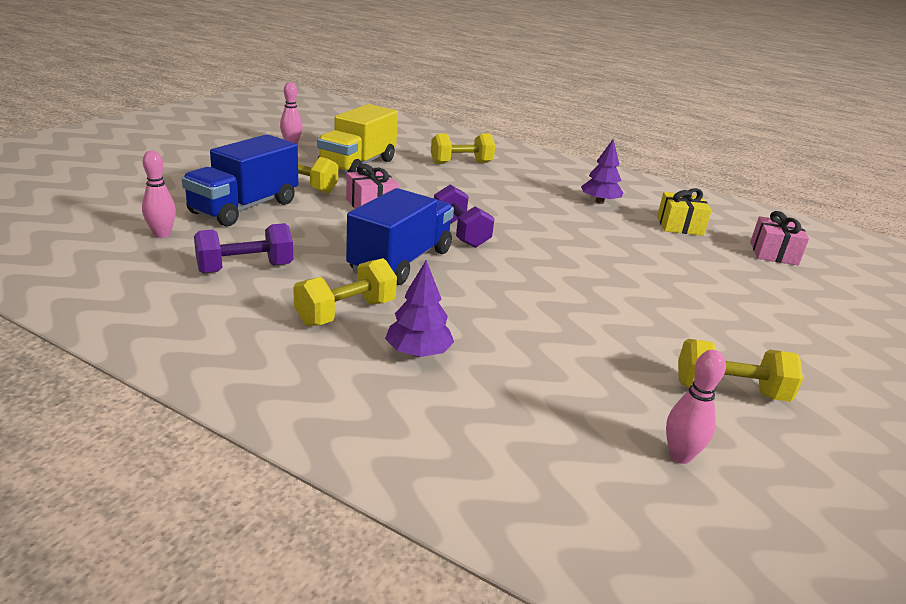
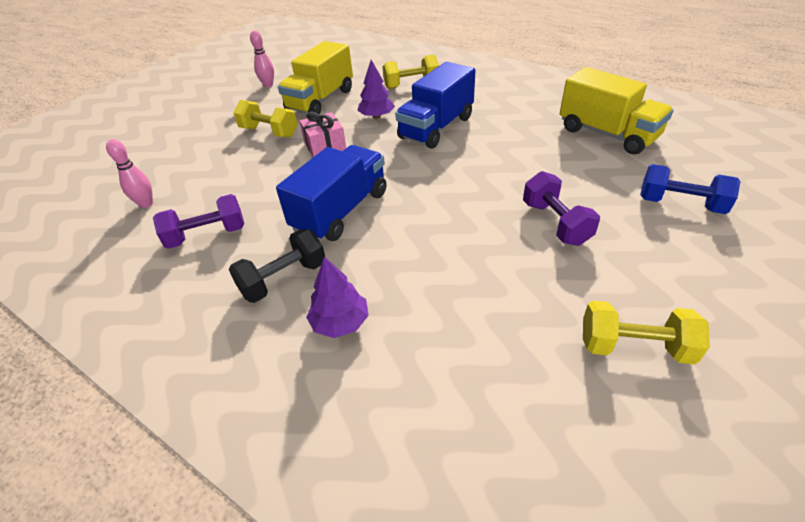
camera: 10 degrees right, 15 degrees up
(244, 207) = (218, 164): blue truck -> blue truck (436, 128)
(346, 313) = (284, 279): yellow dumbbell -> black dumbbell
(460, 233) = (399, 169): purple dumbbell -> purple dumbbell (555, 223)
(599, 202) = (533, 114): purple tree -> purple tree (377, 116)
(679, 226) = (607, 134): yellow gift -> yellow truck
(680, 456) = (573, 439): pink bowling pin -> none
(760, 287) = (680, 204): none -> blue dumbbell
(773, 253) = (698, 157): pink gift -> none

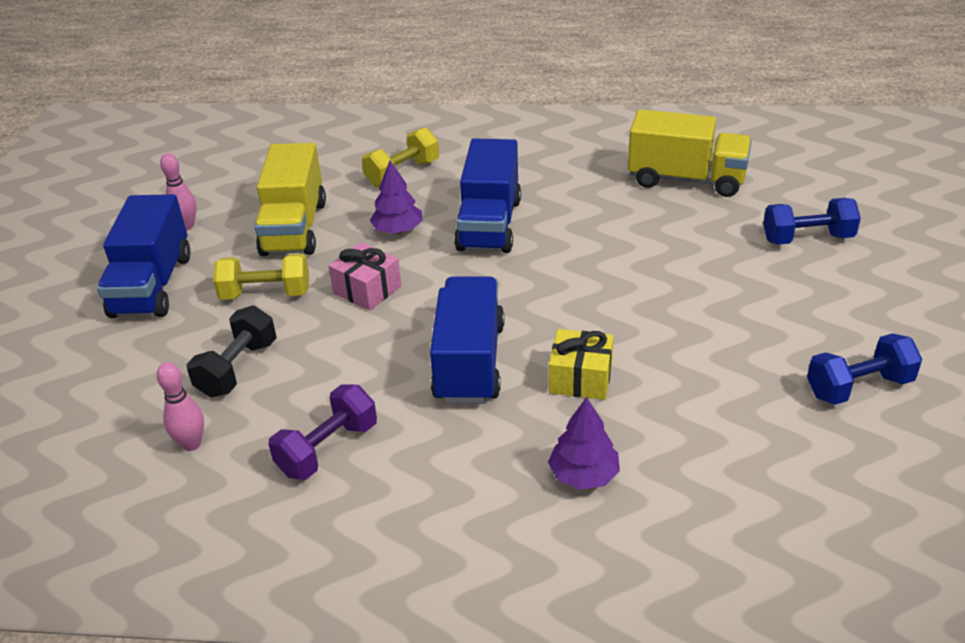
camera: 30 degrees left, 5 degrees down
(220, 111) = (152, 285): none -> blue truck
(284, 279) = (478, 459): black dumbbell -> black dumbbell (237, 369)
(403, 249) = (580, 378): none -> yellow gift
(555, 223) = (709, 297): purple dumbbell -> none
(634, 347) = (858, 387): yellow dumbbell -> blue dumbbell

